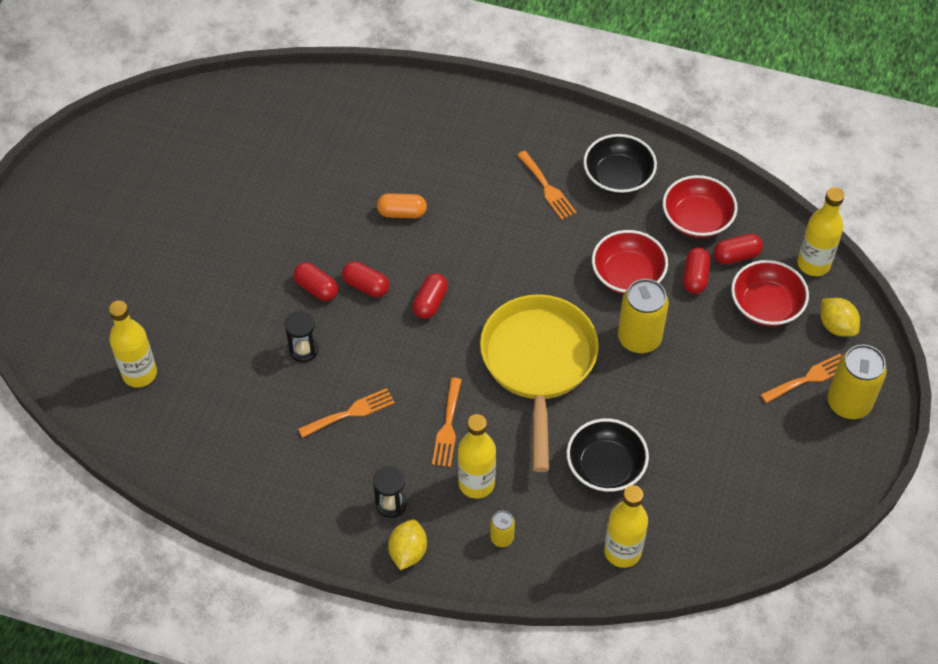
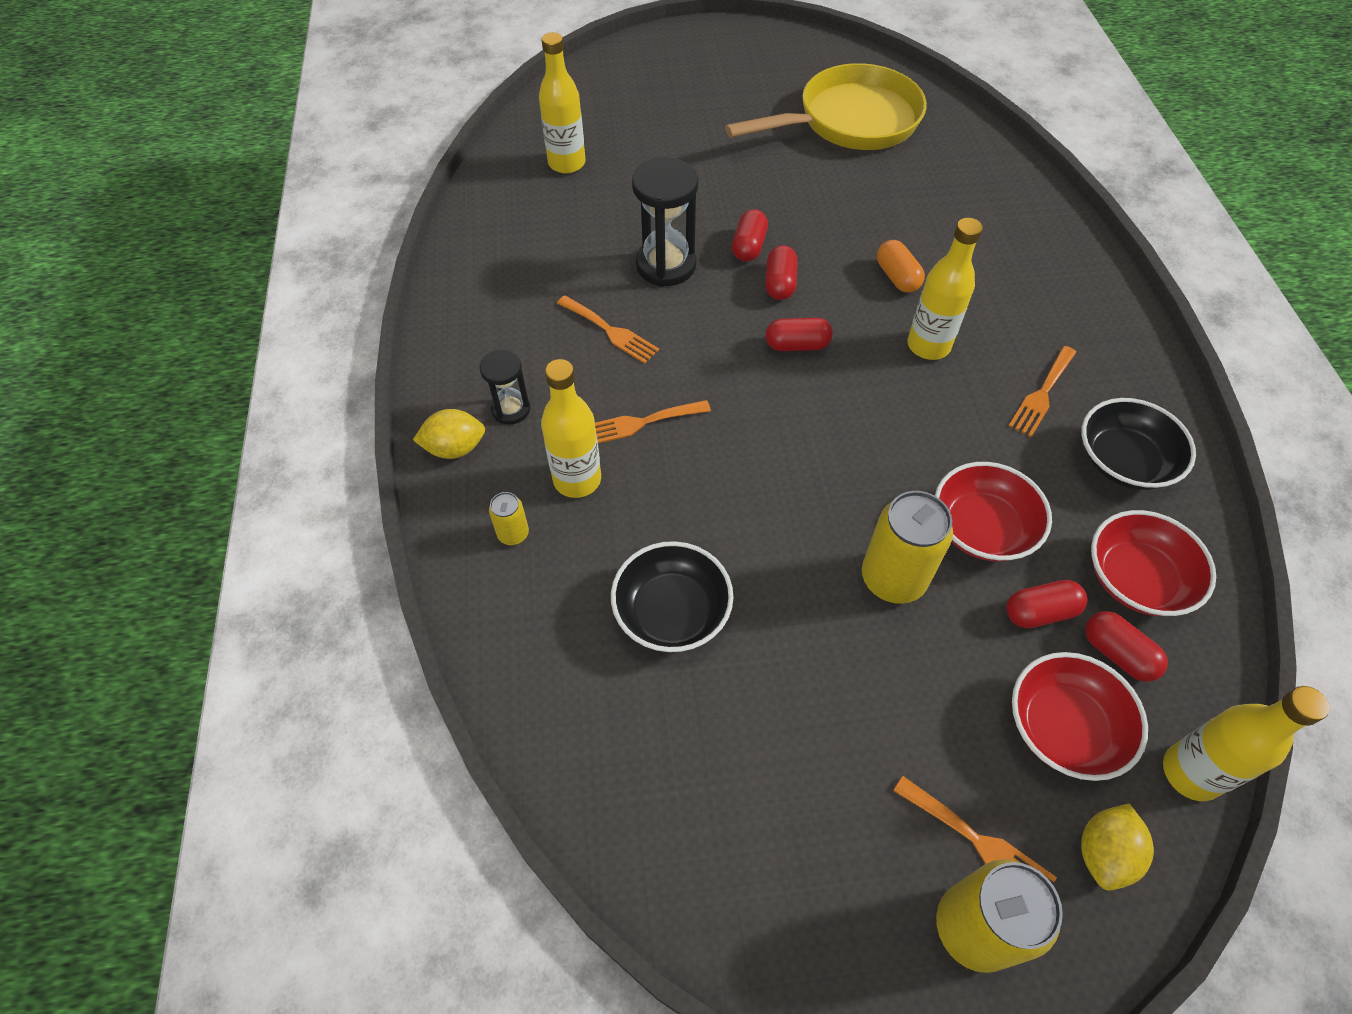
camera: 65 degrees right, 0 degrees up
(303, 350) = (666, 265): black hourglass -> black hourglass, size x1.74
(538, 364) = (780, 480): yellow pan -> yellow pan (850, 121)
(622, 551) = (551, 681): yellow bottle -> yellow bottle (928, 346)

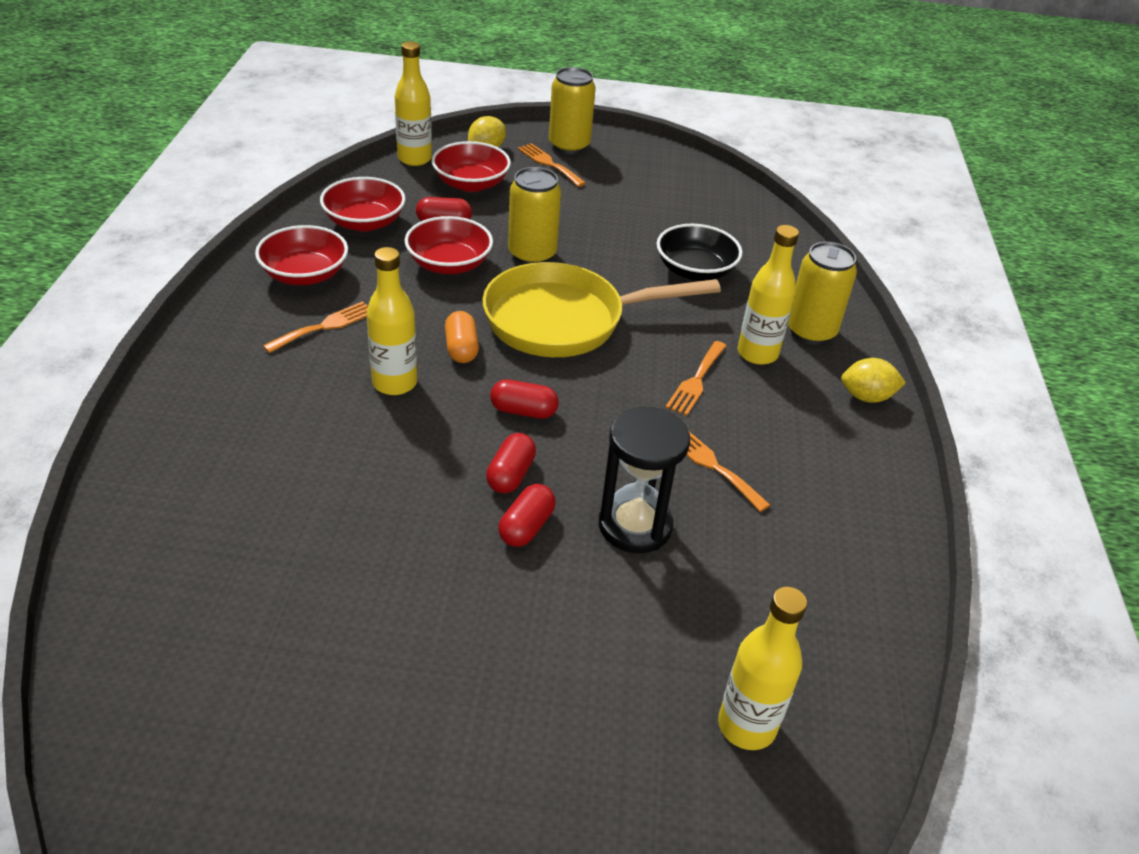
camera: 170 degrees left, 15 degrees down
(511, 409) = (817, 416): black hourglass -> none
(513, 534) = (810, 332): yellow can -> yellow can, size x2.02
(640, 423) = (696, 381): orange fork -> orange fork turned 120 degrees clockwise
(850, 121) = (270, 705): yellow pan -> yellow pan (564, 320)
(897, 277) = (376, 453): orange capsule -> orange capsule (461, 349)
(1117, 654) = (411, 199): red capsule -> none
(1123, 461) = (305, 274): black bowl -> red bowl

